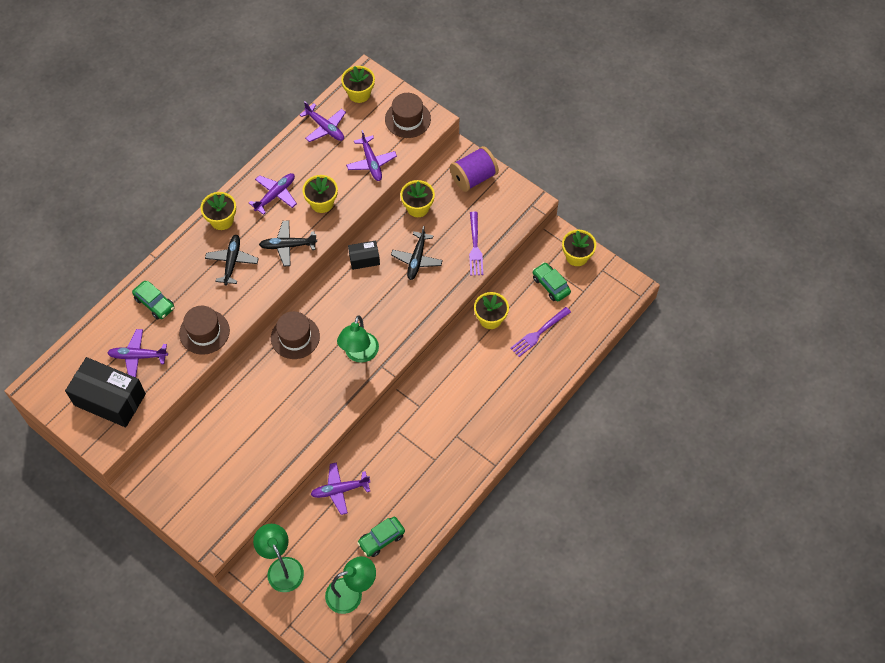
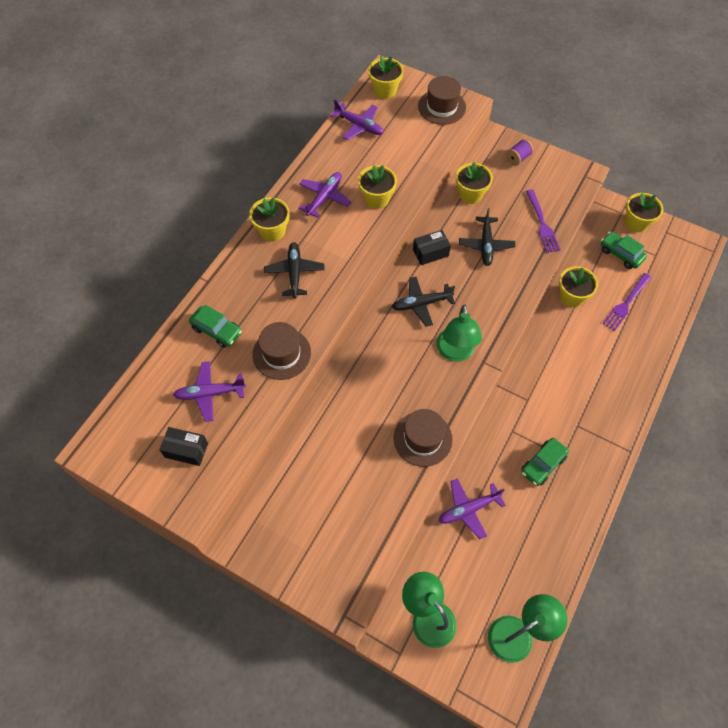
camera: 10 degrees left, 0 degrees up
(110, 399) = (186, 450): black box -> black box, size x0.51
(287, 246) = (352, 247): black plane -> black plane (421, 304)
(295, 337) = (379, 345): brown hat -> brown hat (422, 438)
(371, 163) = (417, 152): purple plane -> none
(381, 539) = (532, 559): green car -> green car (542, 464)
(473, 178) = (517, 158): purple spool -> purple spool, size x0.54

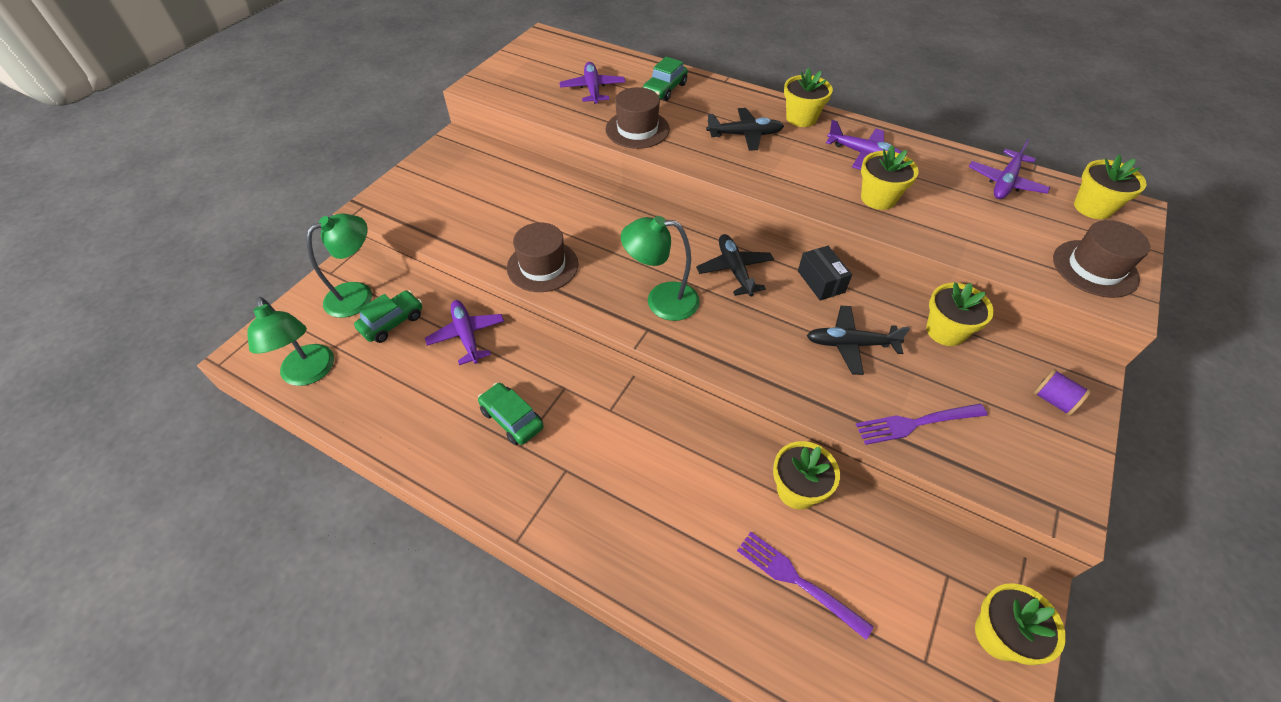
camera: 90 degrees right, 10 degrees down
(186, 450) = (535, 80): black box -> none
(621, 254) = (909, 589): green car -> green car (392, 322)

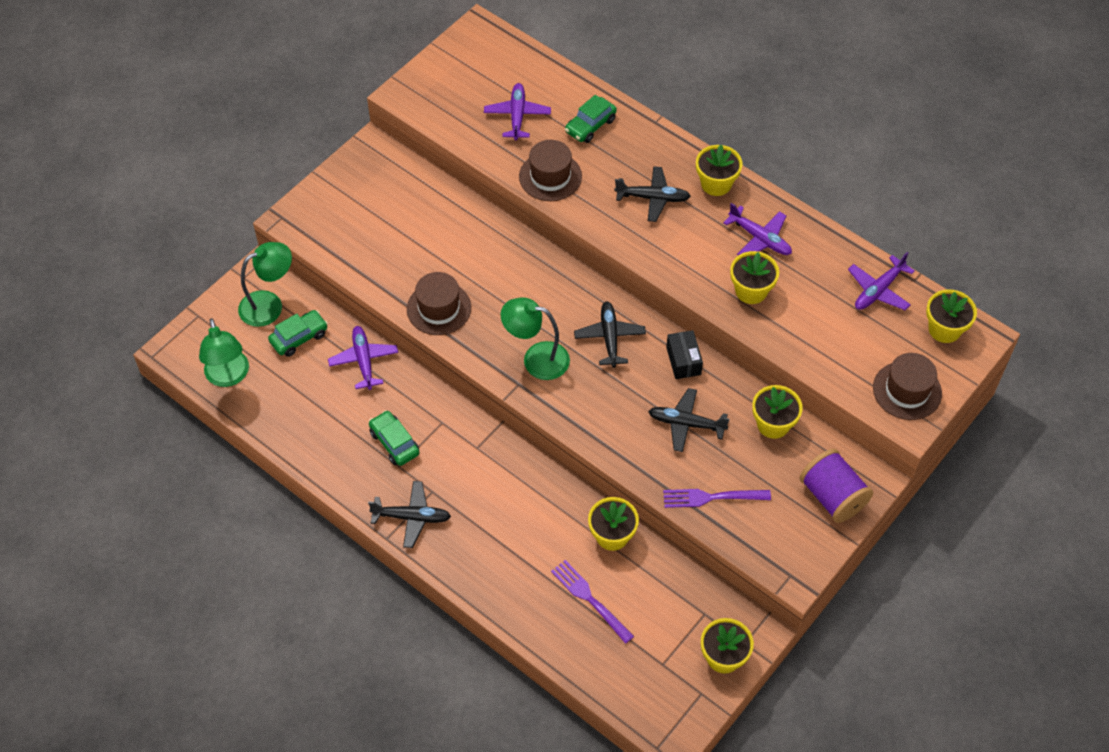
camera: 10 degrees right, 5 degrees up
(546, 507) = (412, 517): none -> black plane
(1053, 400) = (832, 496): purple spool -> purple spool, size x1.87

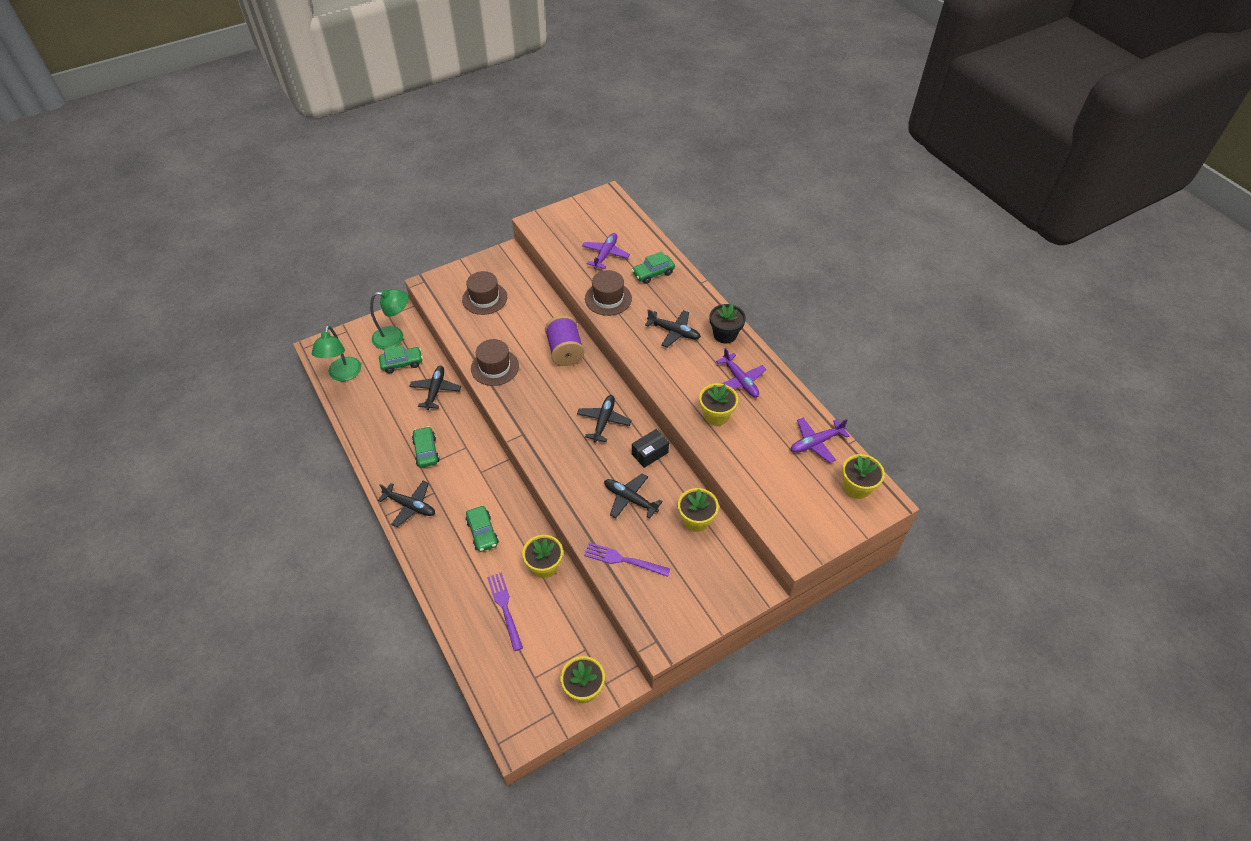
camera: 20 degrees right, 5 degrees down
(364, 360) = (436, 390): purple plane -> black plane
(518, 521) = (482, 532): none -> green car
(536, 359) = (544, 420): green lamp -> none
(683, 361) = (650, 453): black box -> black box turned 45 degrees clockwise
(716, 184) = (725, 334): yellow flower pot -> black flower pot
(832, 496) = (718, 590): purple spool -> purple spool (565, 351)
(907, 390) = (806, 524): brown hat -> brown hat (484, 298)

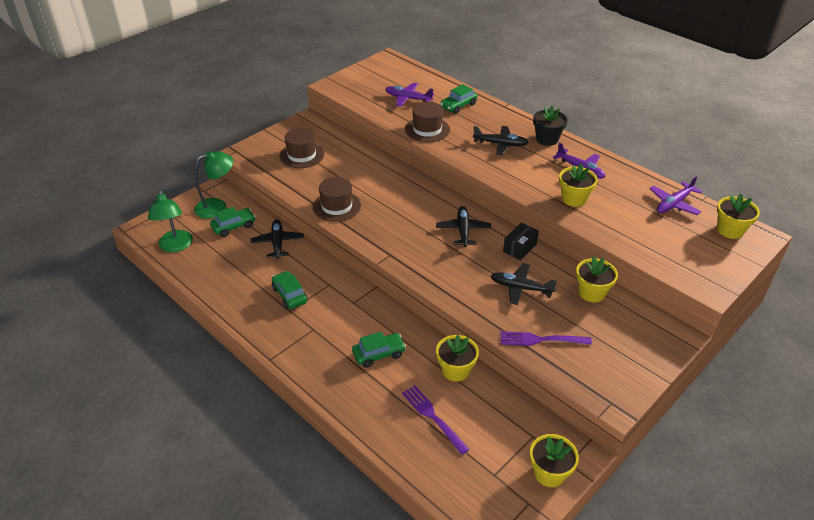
camera: 15 degrees left, 10 degrees down
(410, 506) = (293, 346): black plane -> none
(482, 532) = (379, 354): green car -> green car turned 75 degrees counterclockwise
(565, 351) = (399, 183): purple spool -> none
(605, 254) = (408, 99): purple plane -> purple plane turned 75 degrees counterclockwise

